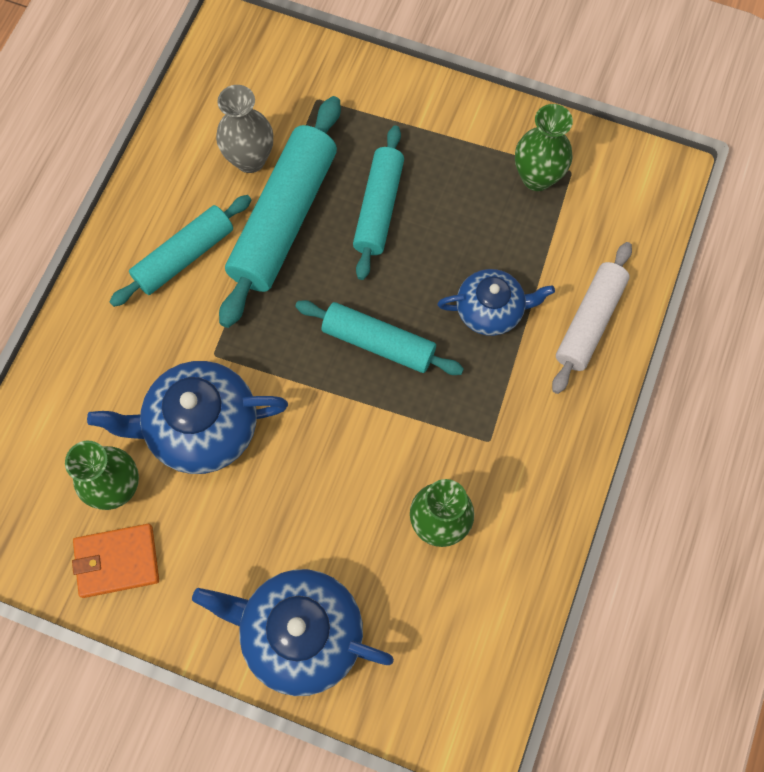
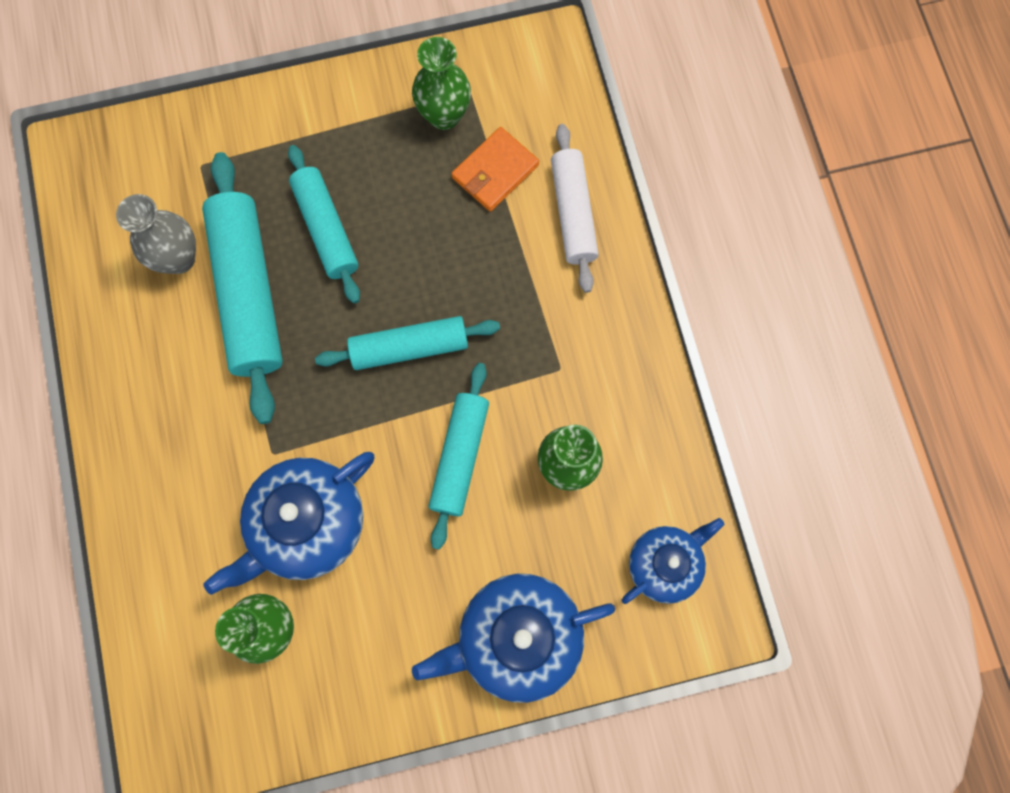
camera: 35 degrees left, 5 degrees up
(117, 561) = (317, 690): orange wallet -> orange wallet (495, 172)
(184, 256) = (182, 384): turquoise rolling pin -> turquoise rolling pin (460, 457)
(491, 310) = (485, 256): blue teapot -> blue teapot (665, 563)

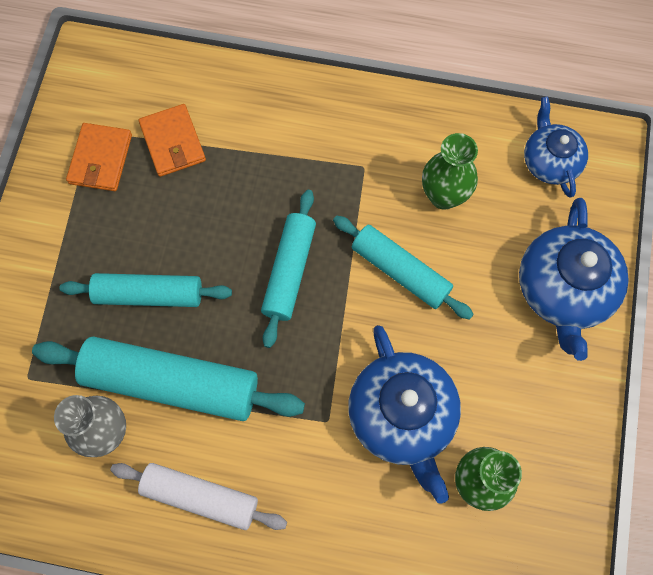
camera: 65 degrees left, 5 degrees down
(444, 115) = (100, 159): green vase -> orange wallet
(573, 213) = (240, 102): white rolling pin -> white rolling pin (200, 497)

